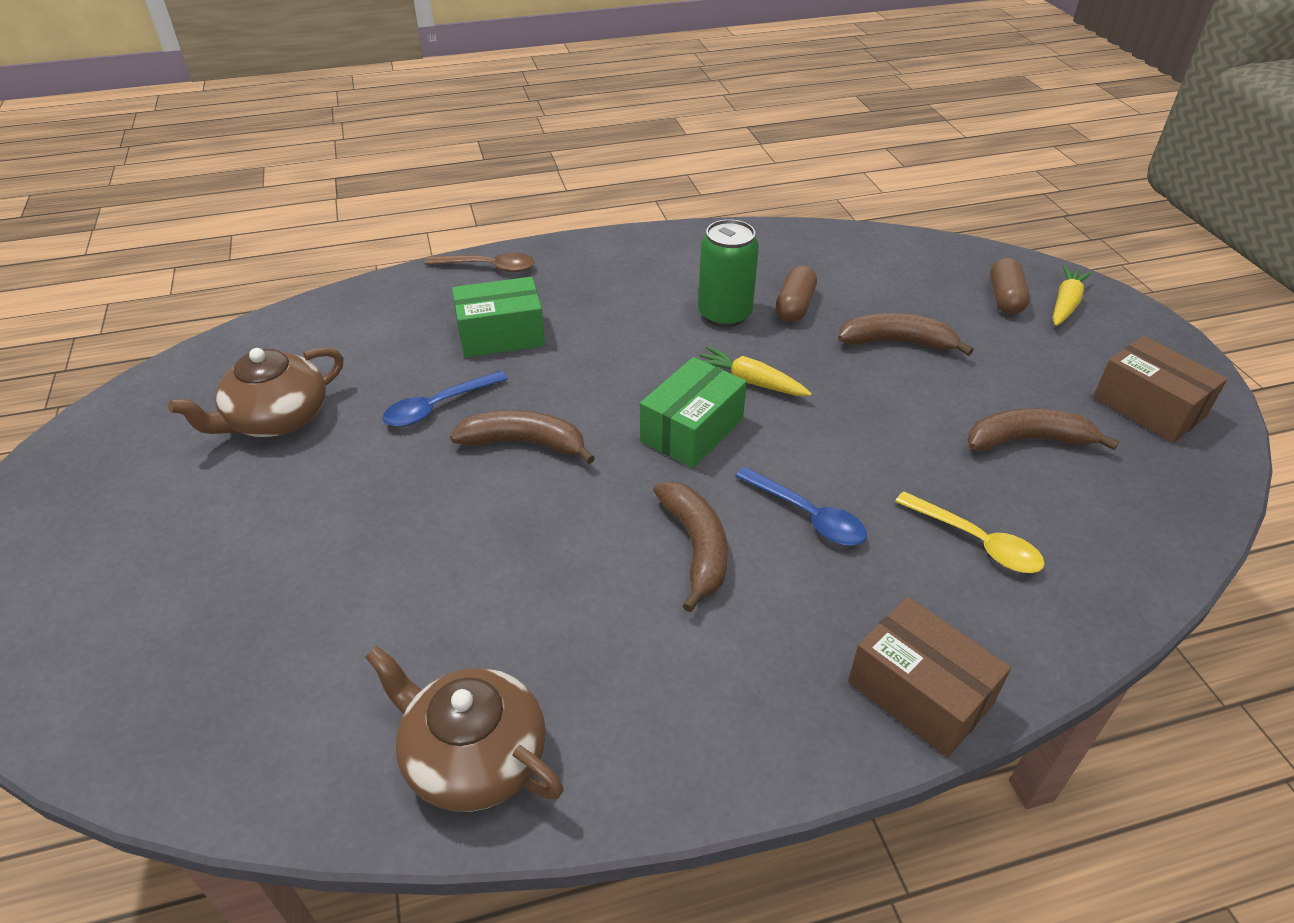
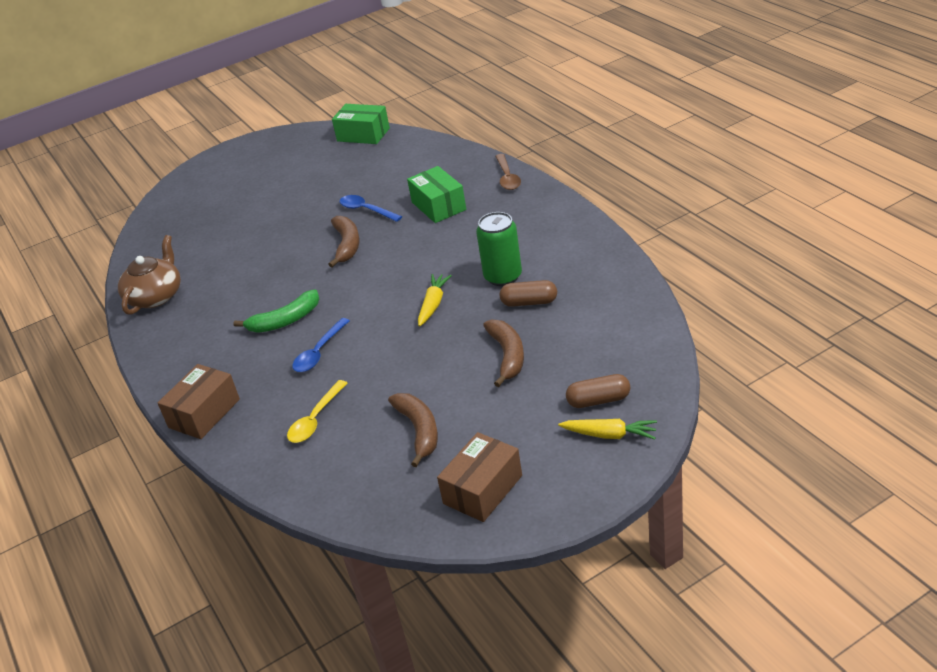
camera: 80 degrees right, 5 degrees down
(276, 418) = (340, 171): brown teapot -> none
(692, 430) = (378, 295): green box -> green box (363, 135)
(696, 547) = (285, 321): brown banana -> green banana

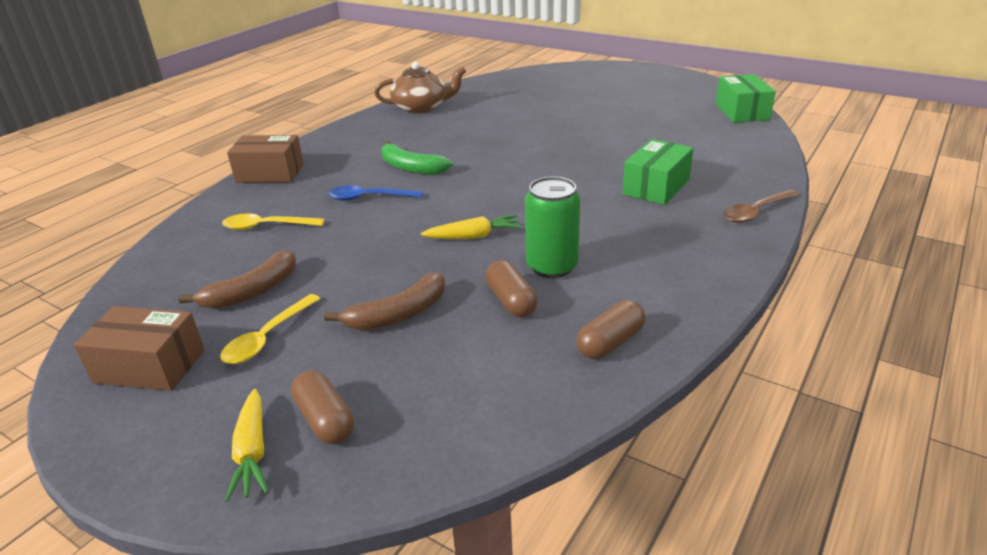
camera: 60 degrees right, 5 degrees down
(347, 245) = (546, 160): brown banana -> none
(366, 210) = (613, 152): blue spoon -> none
(490, 424) = (267, 338): none -> yellow spoon
(600, 272) = (610, 342): none -> brown capsule

